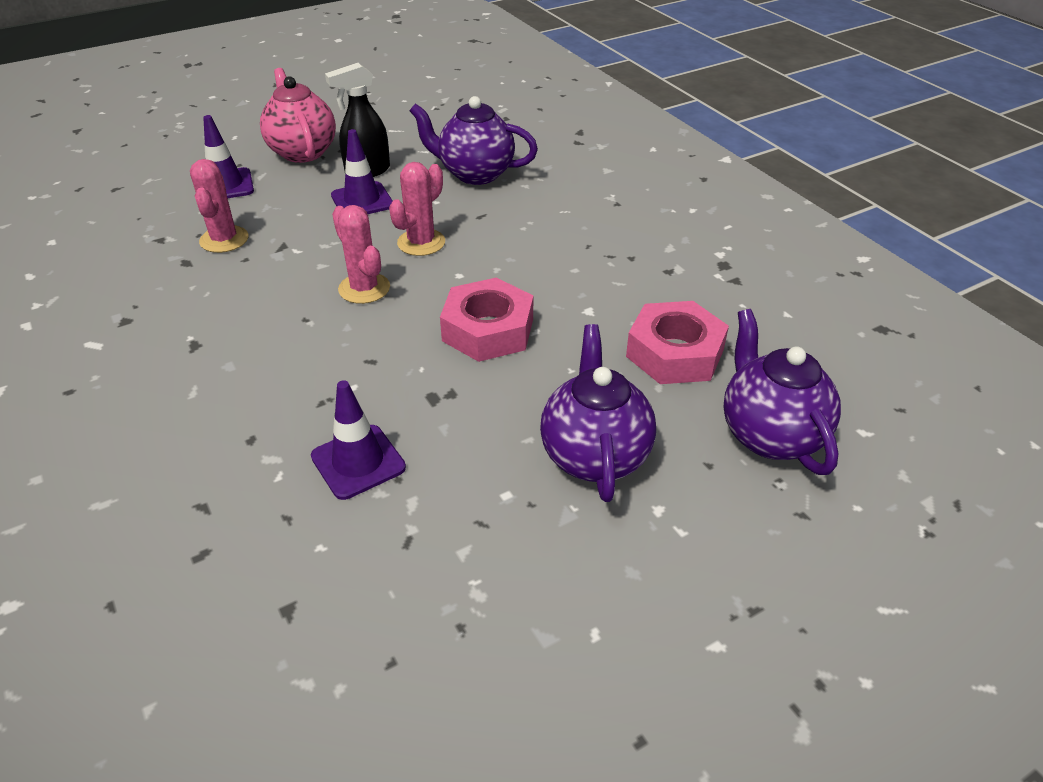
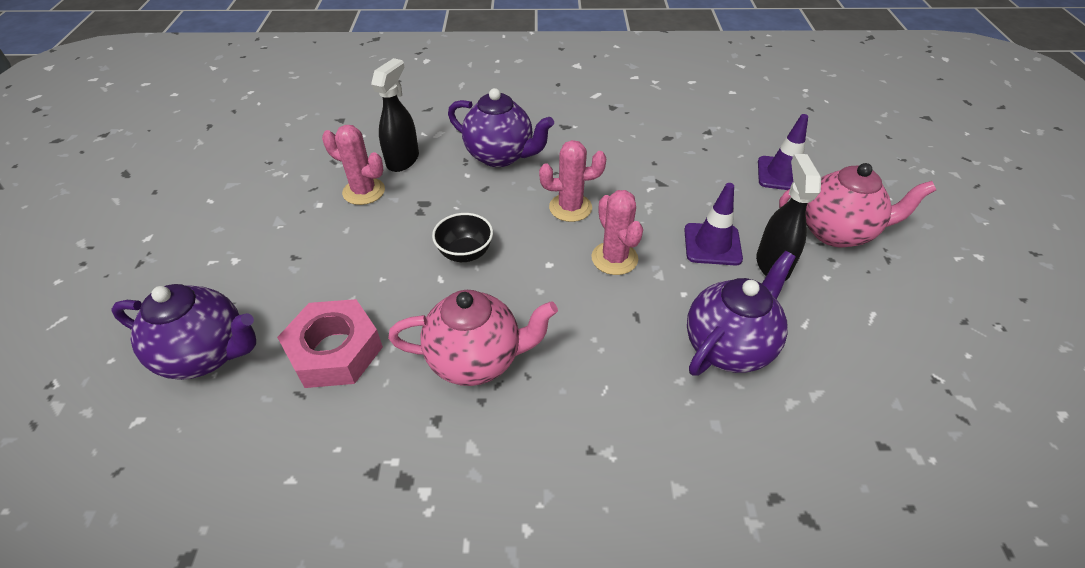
camera: 120 degrees right, 5 degrees up
(224, 239) = (689, 158): pink cactus -> pink cactus (364, 191)
(358, 462) = (403, 160): purple traffic cone -> black spray bottle
(488, 330) = (465, 253): pink nut -> black bowl
(594, 455) = (301, 252): purple teapot -> purple teapot (500, 156)
(600, 273) = (476, 360): none -> pink teapot

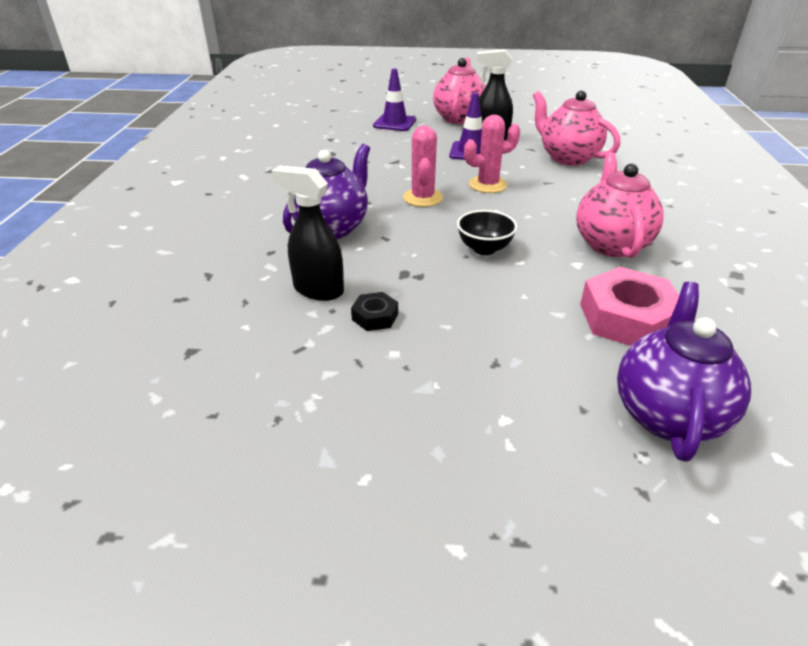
camera: 85 degrees left, 10 degrees down
(364, 191) = (375, 316): pink cactus -> black nut
(728, 346) = (567, 158): purple teapot -> pink teapot

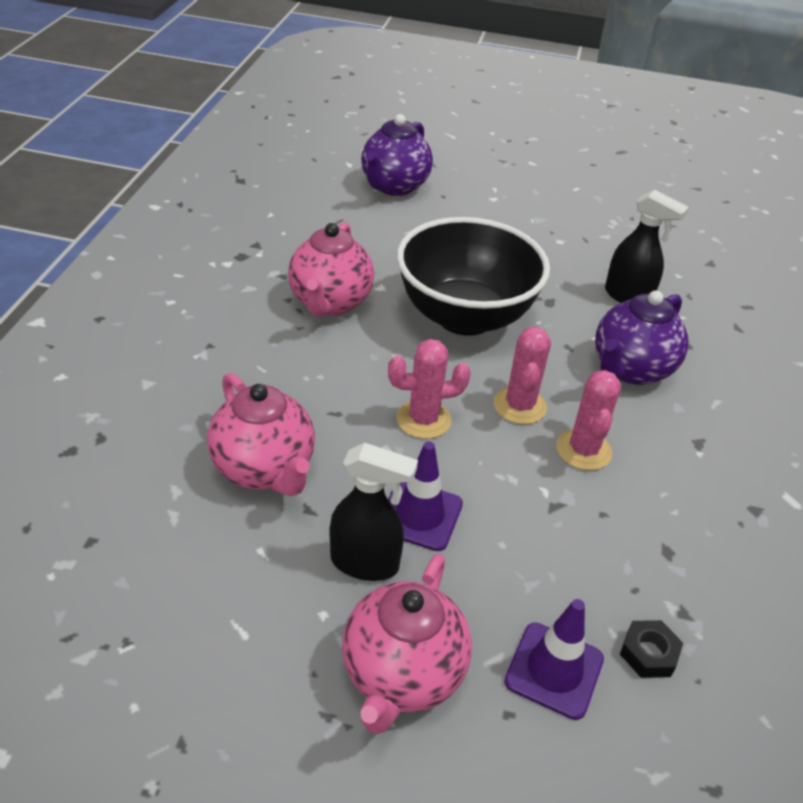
camera: 175 degrees left, 5 degrees up
(375, 316) = (575, 267): black nut -> black nut (648, 653)
(376, 182) = (583, 450): none -> pink cactus
(484, 249) = (464, 317): black bowl -> black bowl, size x2.38
(627, 318) = (373, 237): pink nut -> none

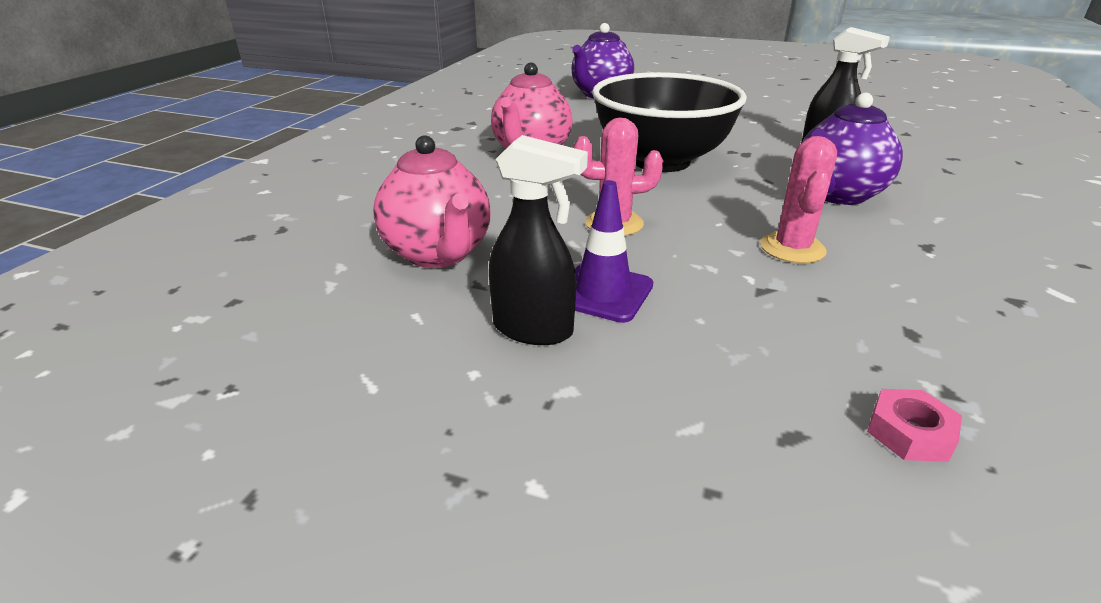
camera: 10 degrees right, 10 degrees down
(402, 675) = (564, 438): pink teapot -> none
(519, 406) = (718, 216): pink cactus -> none
(554, 670) = (775, 444): purple traffic cone -> none
(648, 653) = (909, 433): black nut -> pink nut

